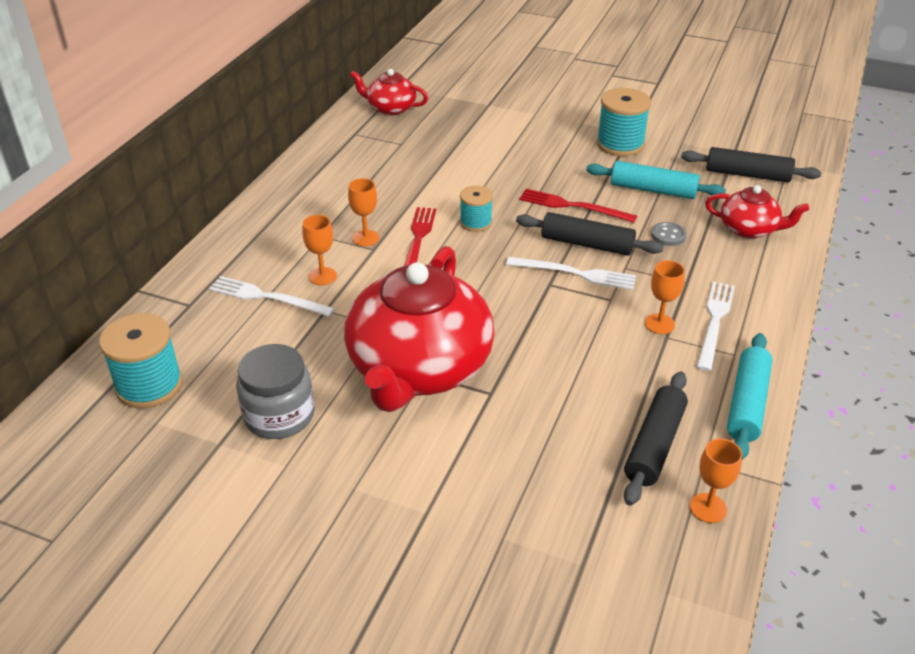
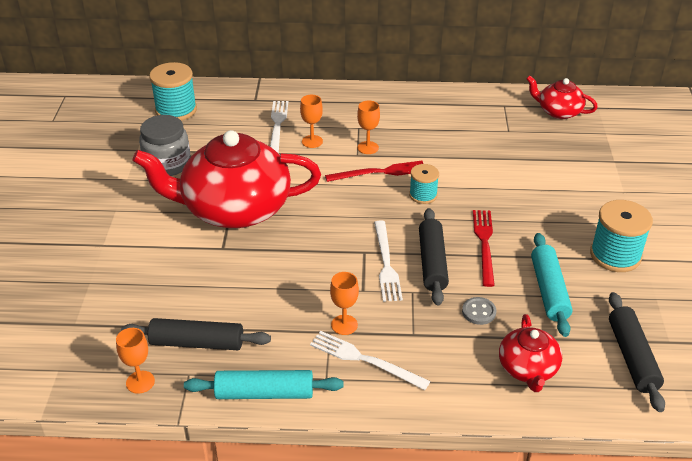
camera: 70 degrees right, 0 degrees up
(390, 108) = (558, 111): red teapot -> red teapot turned 60 degrees counterclockwise
(714, 322) = (364, 360): white fork -> white fork turned 150 degrees counterclockwise

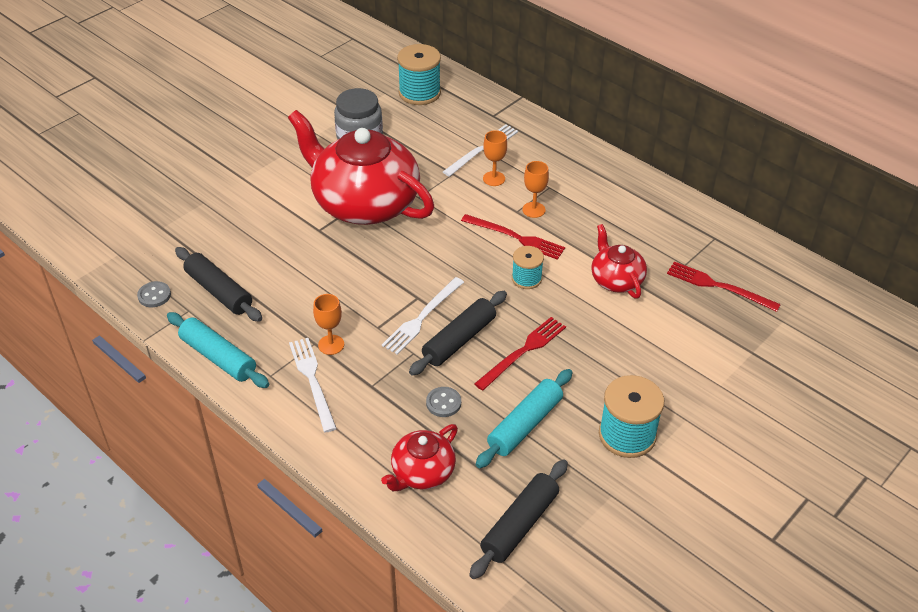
camera: 40 degrees right, 5 degrees up
(140, 382) = (154, 295): orange goblet -> grey button
(545, 133) = (718, 286): none -> red fork
(558, 111) = (762, 273): red teapot -> red teapot (616, 279)

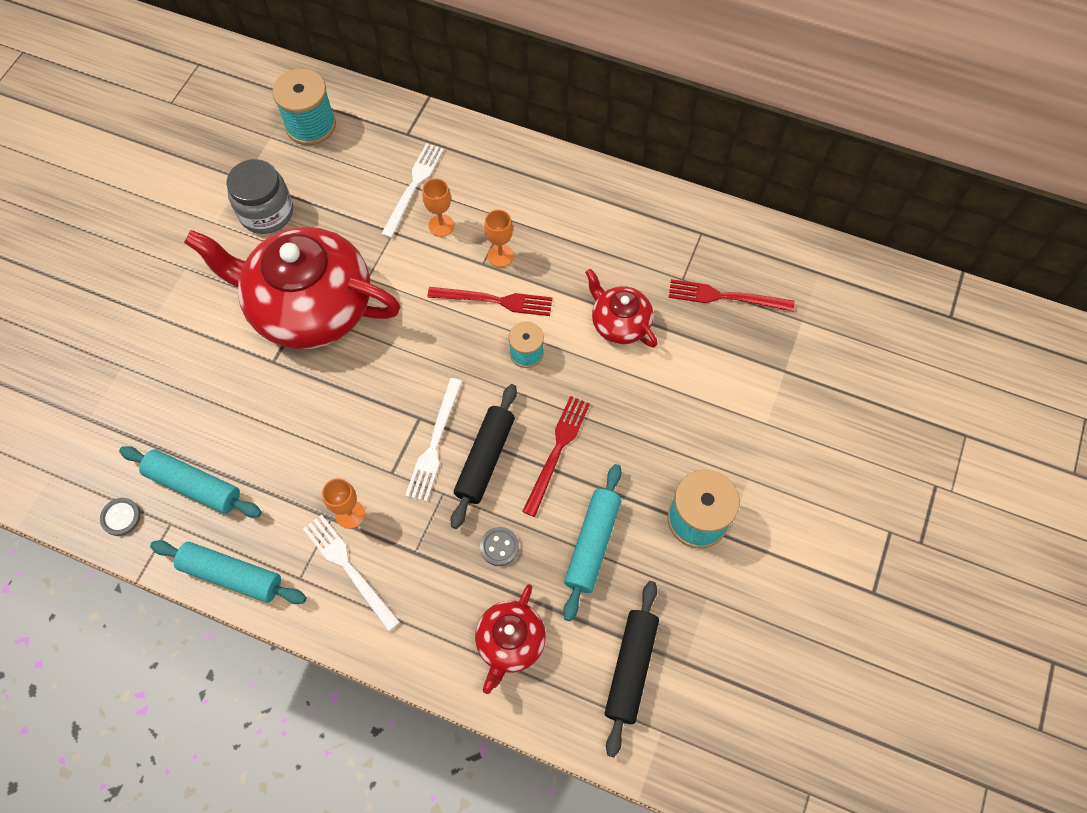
camera: 20 degrees left, 20 degrees up
(219, 291) = (194, 486): black rolling pin -> turquoise rolling pin

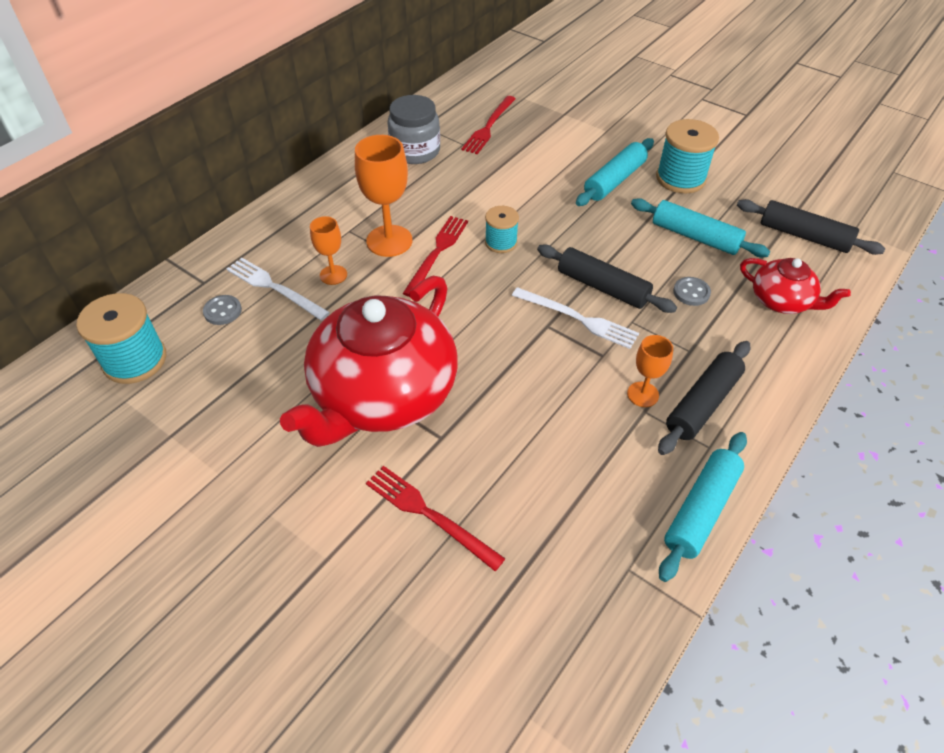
camera: 75 degrees left, 15 degrees down
(121, 517) = (611, 626): grey button -> grey button (222, 311)
(194, 486) = (583, 536): turquoise rolling pin -> turquoise rolling pin (614, 180)
(266, 213) = (234, 418): grey jar -> grey jar (415, 151)
(349, 569) = (702, 404): white fork -> black rolling pin
(500, 256) = (389, 241): orange goblet -> orange goblet, size x1.75
(557, 451) = (604, 241): red fork -> red fork (429, 515)
(619, 323) = (491, 184): red teapot -> none

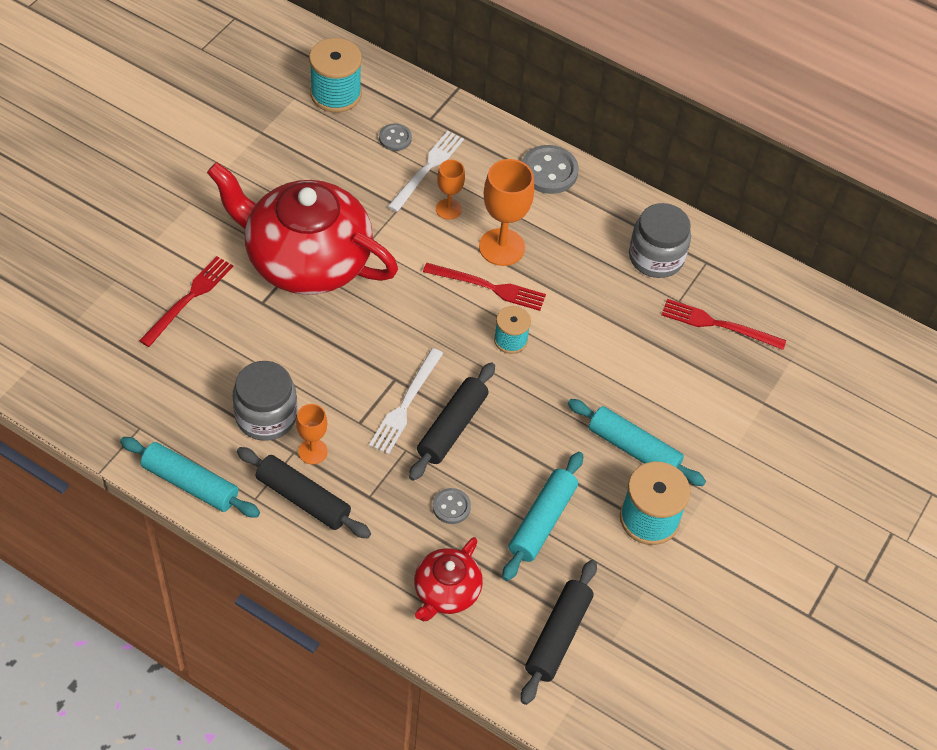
camera: 80 degrees right, 5 degrees up
(301, 204) = (549, 171): none -> grey button
(601, 435) = (266, 416): none -> grey jar

